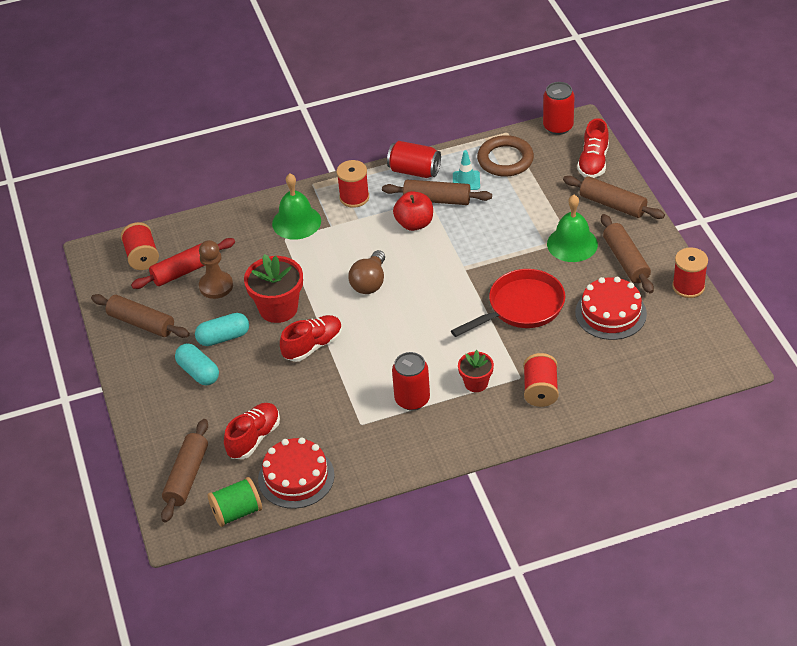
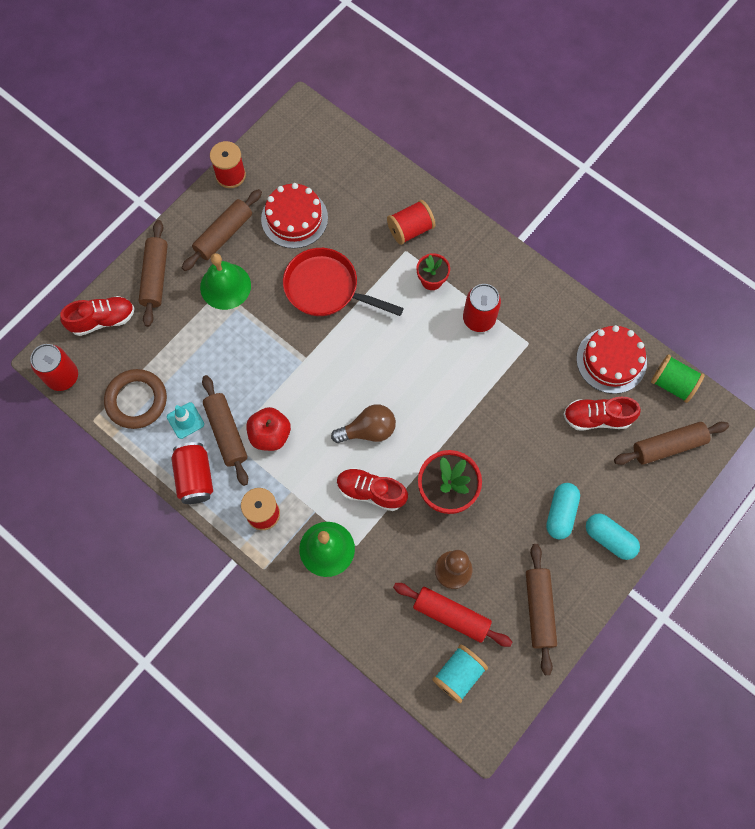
camera: 125 degrees left, 25 degrees up
(142, 257) = (458, 674): red spool -> turquoise spool
(223, 337) = (509, 519): turquoise capsule -> turquoise capsule (609, 539)
(313, 346) = (471, 433): red shoe -> red shoe (371, 492)

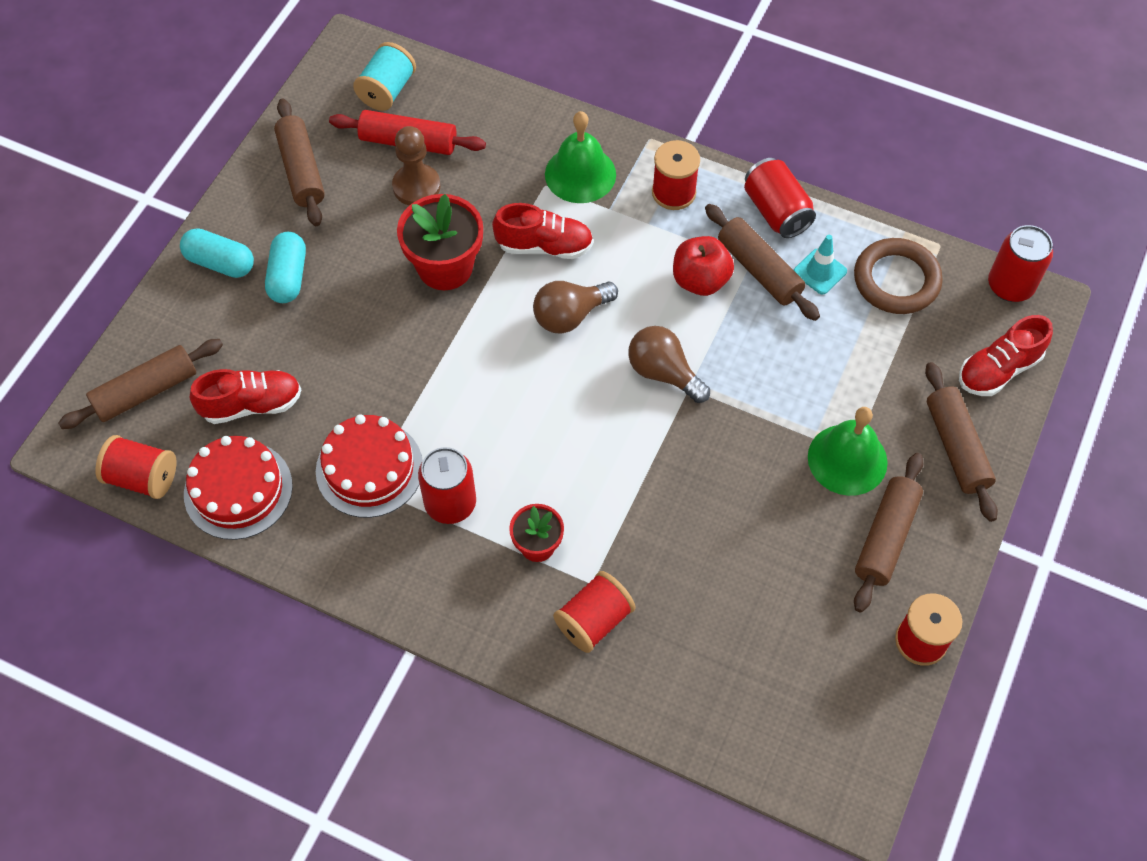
camera: 165 degrees right, 10 degrees down
(294, 218) = (787, 592): red cake -> red cake (369, 468)
(319, 372) = (663, 373): none -> brown light bulb
(326, 288) = (695, 492): red pan -> none
(672, 384) = (142, 477): green spool -> red spool

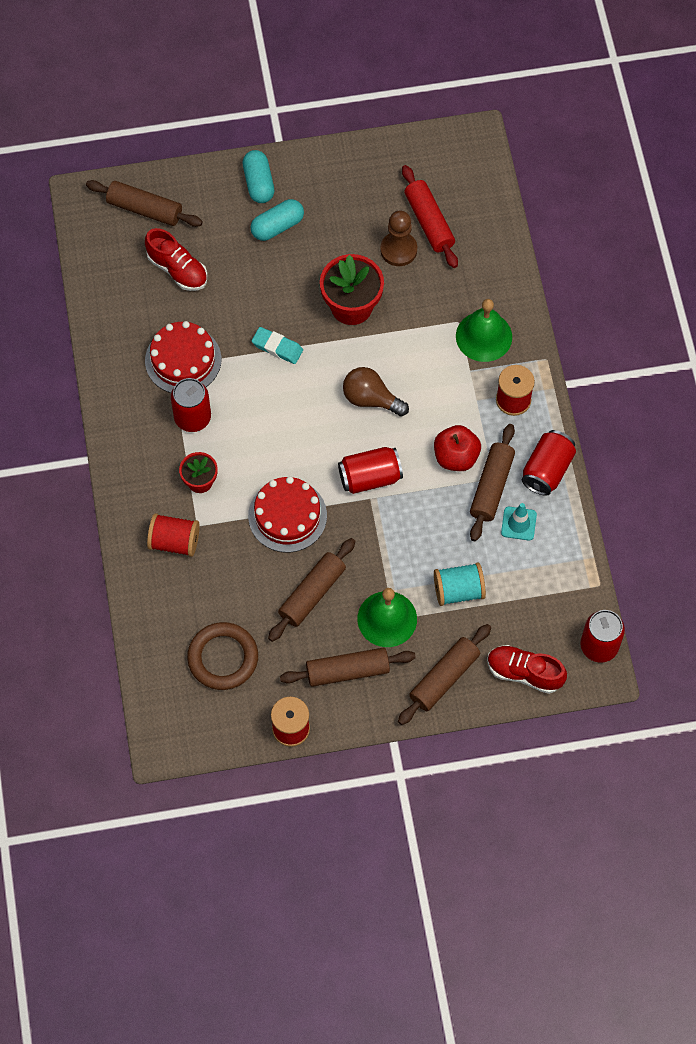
camera: 55 degrees right, 5 degrees up
(142, 477) = (91, 248): red spool -> none
(238, 490) = (119, 302): red cake -> red cake (287, 516)
(301, 170) = (359, 178): brown rolling pin -> brown rolling pin (312, 594)
(387, 90) = (459, 182): turquoise spool -> turquoise spool (458, 590)
(434, 365) = (277, 347): none -> turquoise eraser
(544, 246) = (411, 351): red shoe -> none
(663, 373) = (370, 477): brown light bulb -> red can
(896, 280) = (548, 573): brown ring -> brown ring (223, 658)

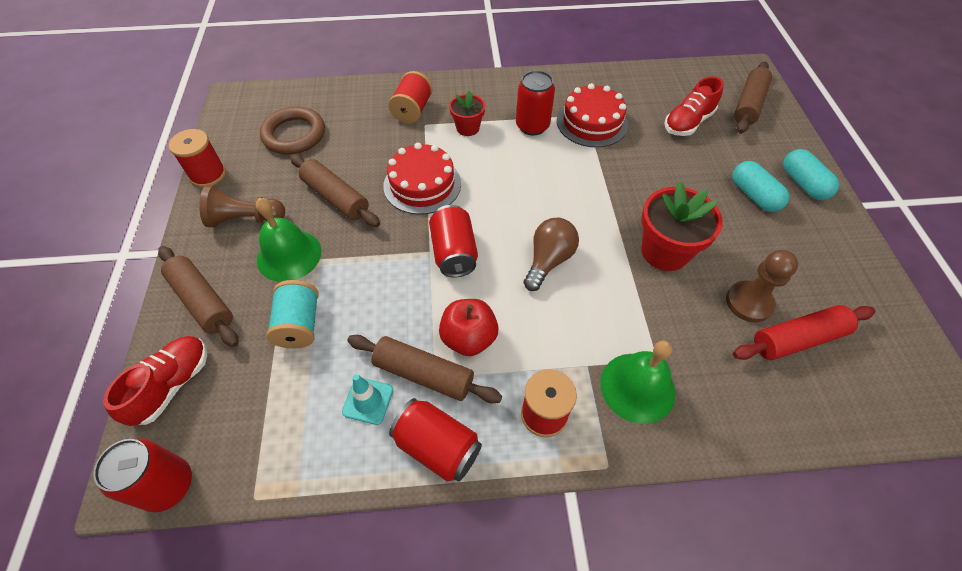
camera: 95 degrees right, 10 degrees down
(259, 183) = (803, 184): turquoise capsule -> turquoise capsule turned 75 degrees clockwise
(277, 347) = (609, 187): turquoise eraser -> none
(347, 671) = (246, 219): brown rolling pin -> brown pawn

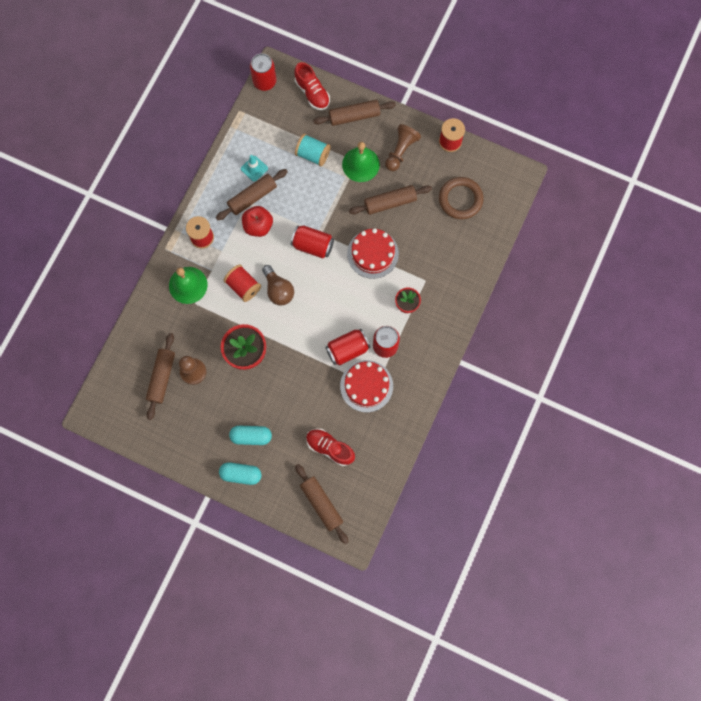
camera: 120 degrees right, 20 degrees up
(412, 110) = (444, 279): red spool -> red spool (243, 286)
(437, 446) = (216, 187): red can -> red can (347, 350)
(687, 123) = (330, 448): red shoe -> red shoe turned 45 degrees counterclockwise
(797, 339) = (162, 377): red rolling pin -> brown rolling pin

